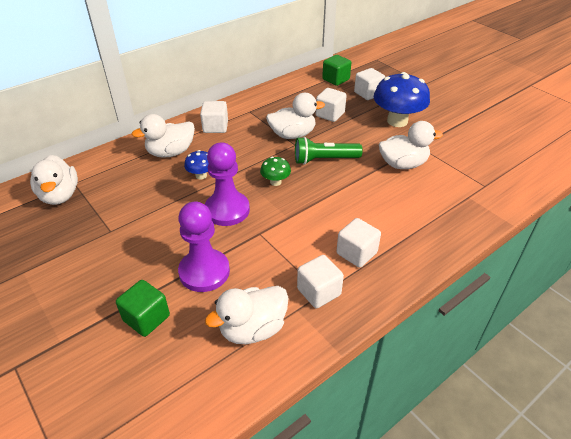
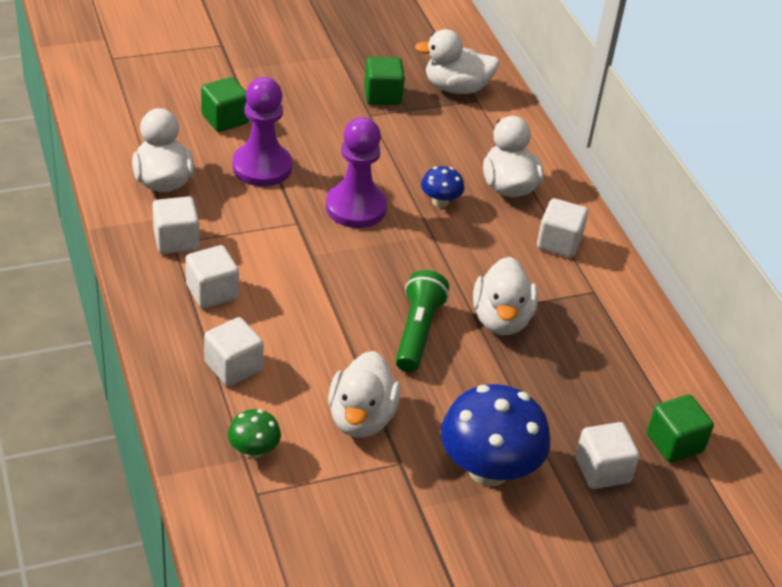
camera: 105 degrees right, 0 degrees up
(80, 230) = (382, 95): none -> green cube
(275, 182) = (390, 265): green mushroom -> green mushroom (254, 450)
(330, 114) = (546, 386): white cube -> white cube (233, 367)

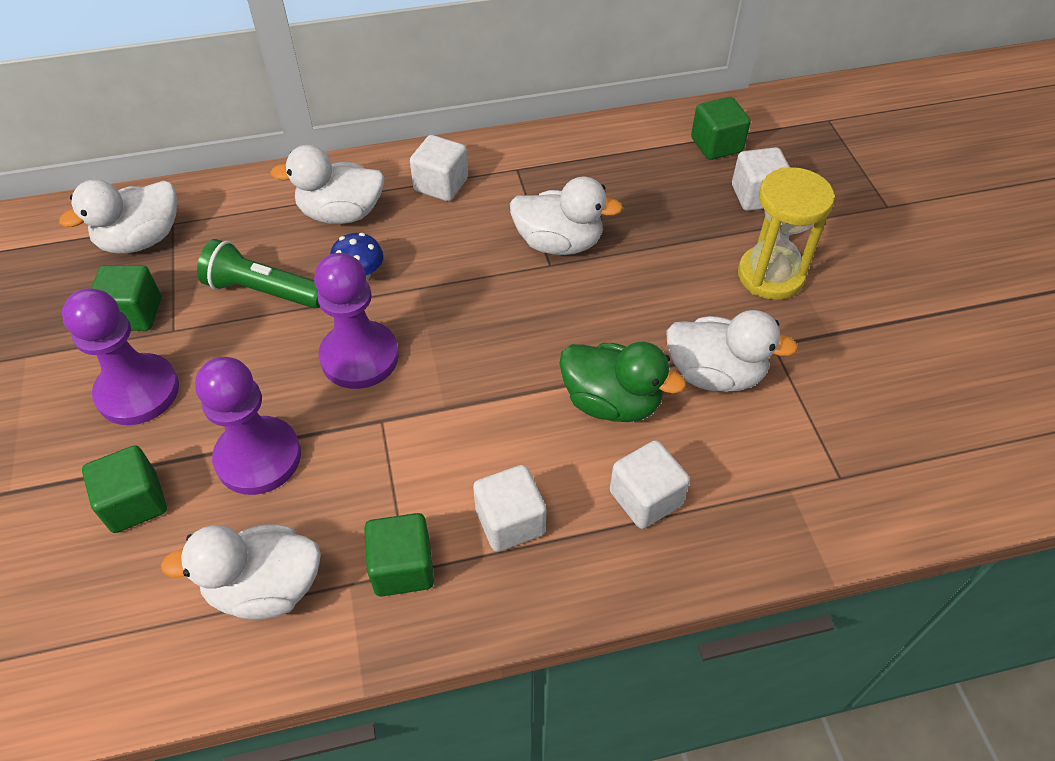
camera: 80 degrees left, 10 degrees up
(176, 240) = (402, 567): white cube -> green cube
(254, 450) = (777, 479): green mushroom -> none
(313, 107) = (138, 391): none -> purple pawn
(325, 350) = (611, 402): none -> green duck
(417, 332) = (580, 314): green flashlight -> green flashlight (263, 291)
(456, 88) = (141, 240): white duck -> white duck turned 45 degrees clockwise
(488, 469) = (770, 275): blue mushroom -> yellow hourglass

